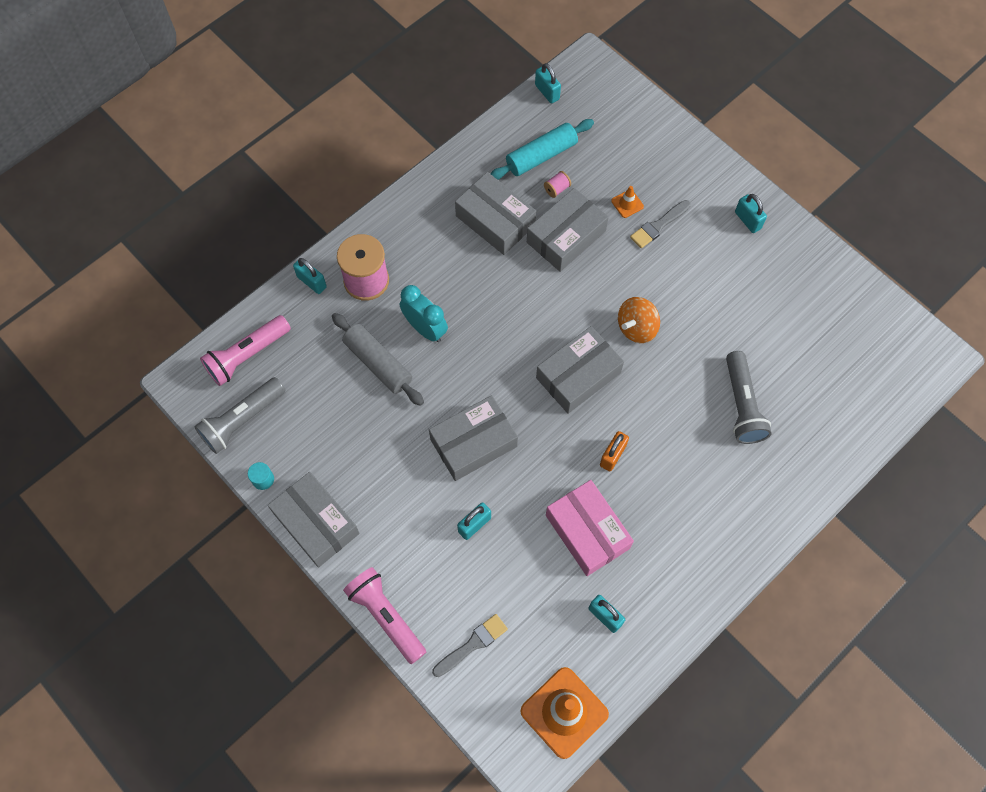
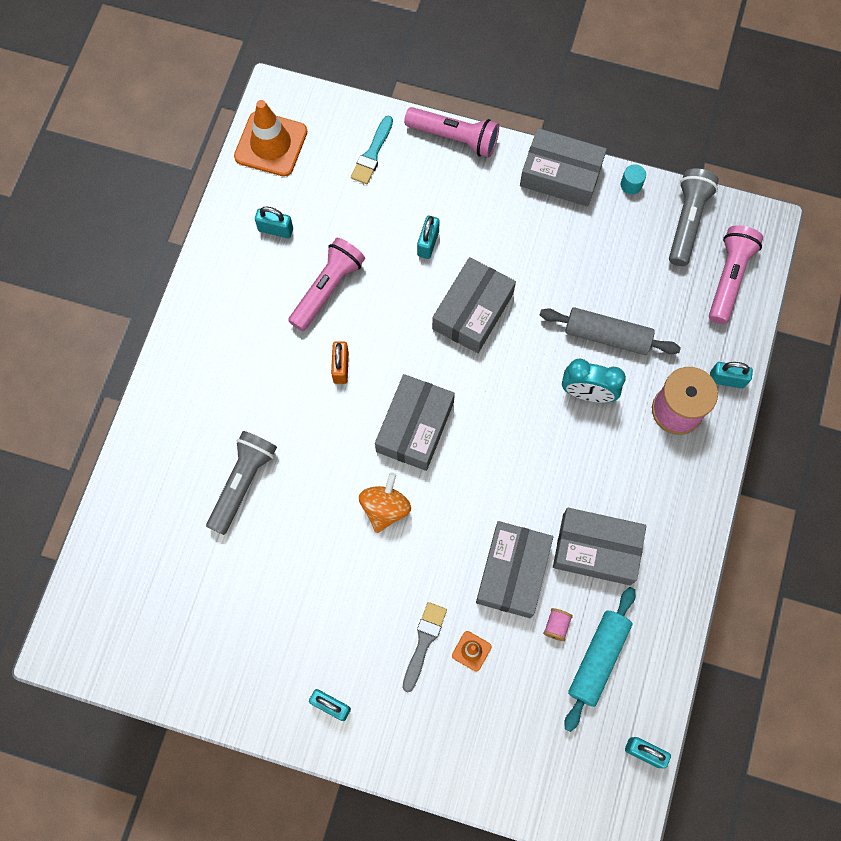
camera: 150 degrees right, 5 degrees up
(472, 644) = (372, 154): grey brush -> turquoise brush
(587, 531) = (327, 289): pink box -> pink flashlight
(742, 405) = (242, 483): grey flashlight -> grey flashlight turned 60 degrees clockwise

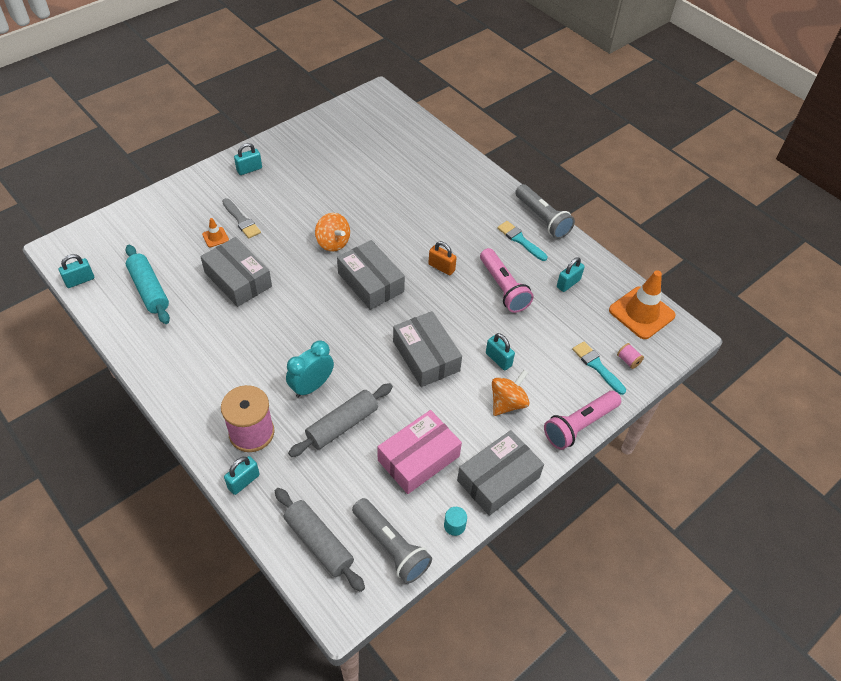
camera: 120 degrees right, 20 degrees down
(240, 309) = (520, 240): none -> turquoise brush
(242, 483) = (405, 191): grey flashlight -> grey flashlight (542, 219)
(474, 209) = (507, 403): none -> orange spinning top
(556, 625) = (187, 282): pink spool -> pink spool (628, 361)
(590, 250) = (418, 458): none -> pink box
(596, 549) = (209, 327): grey box -> none
(728, 278) = (319, 543): pink flashlight -> grey rolling pin

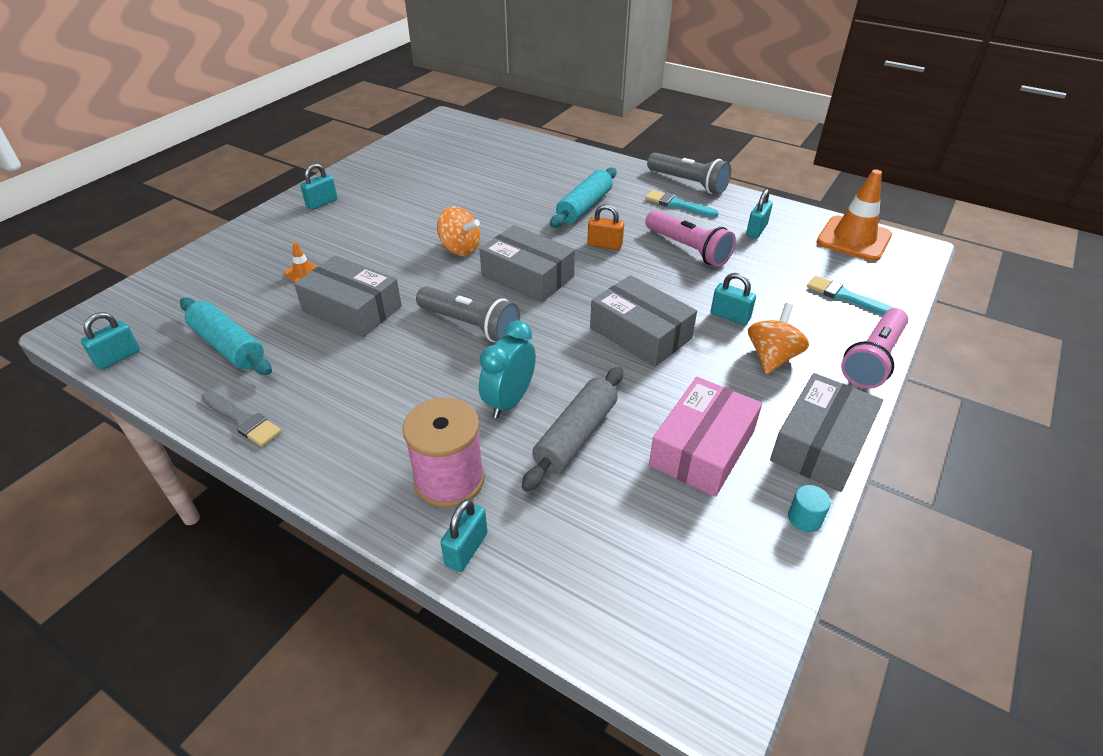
camera: 15 degrees left, 10 degrees down
(241, 220) = (332, 250): grey brush -> grey brush (242, 420)
(319, 543) = (626, 603): grey rolling pin -> none
(391, 546) = (735, 574): grey flashlight -> grey flashlight (470, 325)
(445, 224) = (584, 207): none -> turquoise rolling pin
(628, 361) = (875, 284): pink spool -> none

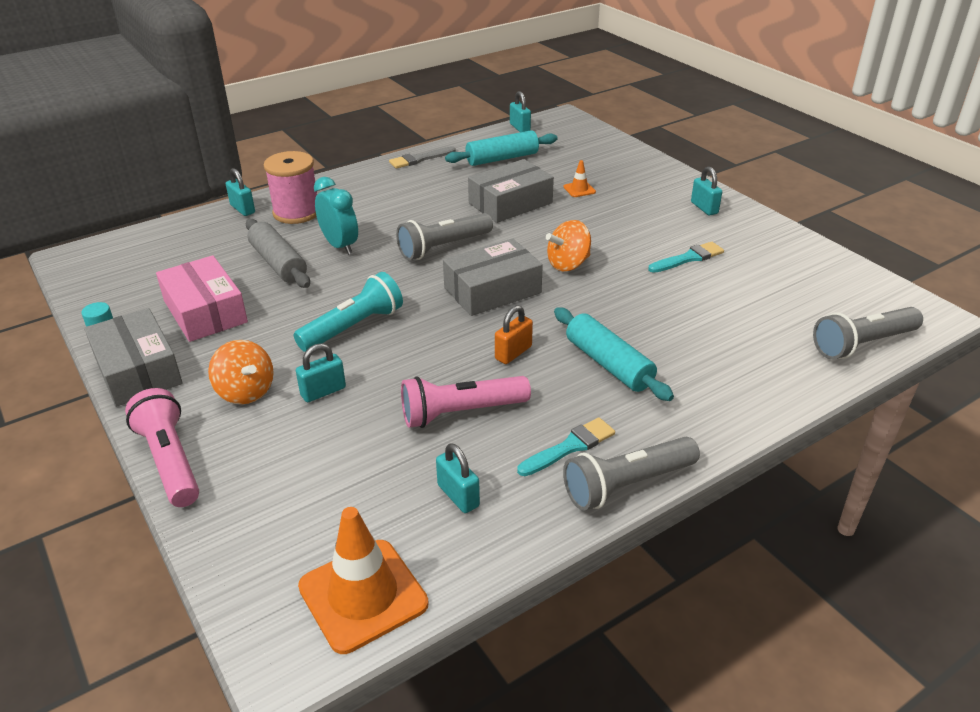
camera: 115 degrees right, 5 degrees down
(493, 134) = (862, 344): none -> grey flashlight
(640, 333) = (353, 327): grey box -> turquoise flashlight
(846, 297) = (267, 502): turquoise brush -> turquoise brush (688, 258)

